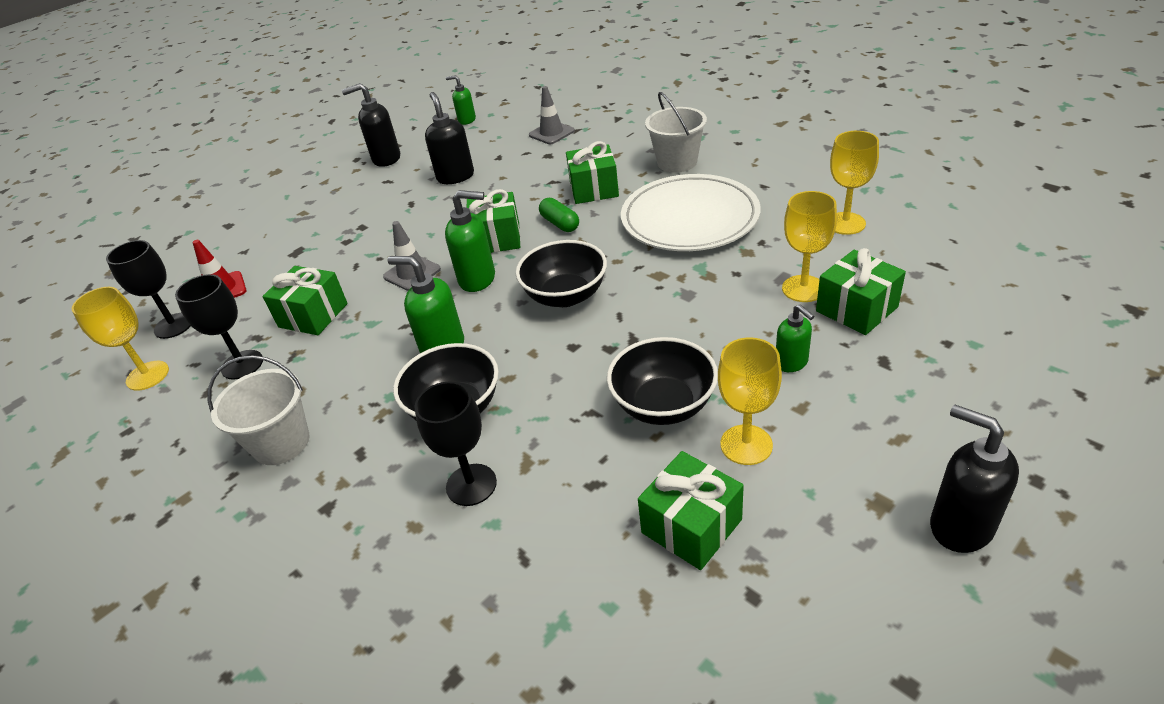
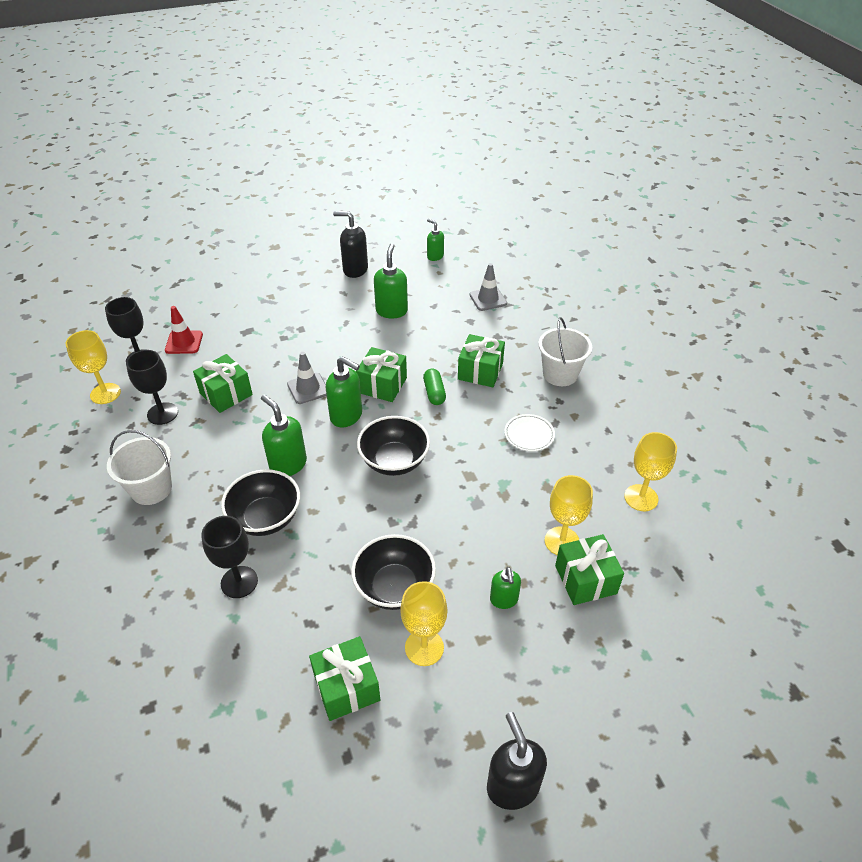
camera: 20 degrees right, 5 degrees up
(455, 177) = (391, 311): black soap dispenser -> green soap dispenser
(689, 218) = (529, 434): white plate -> white plate, size x0.43

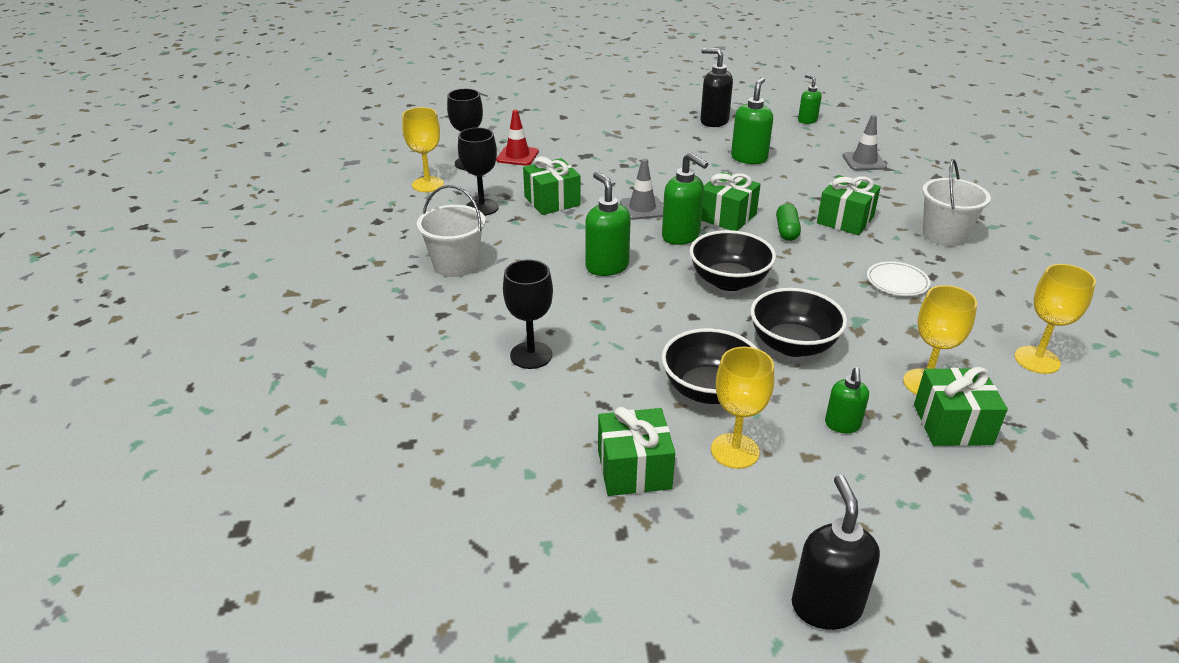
camera: 15 degrees right, 10 degrees down
(265, 518) = (572, 307): black bowl -> black bowl (792, 345)

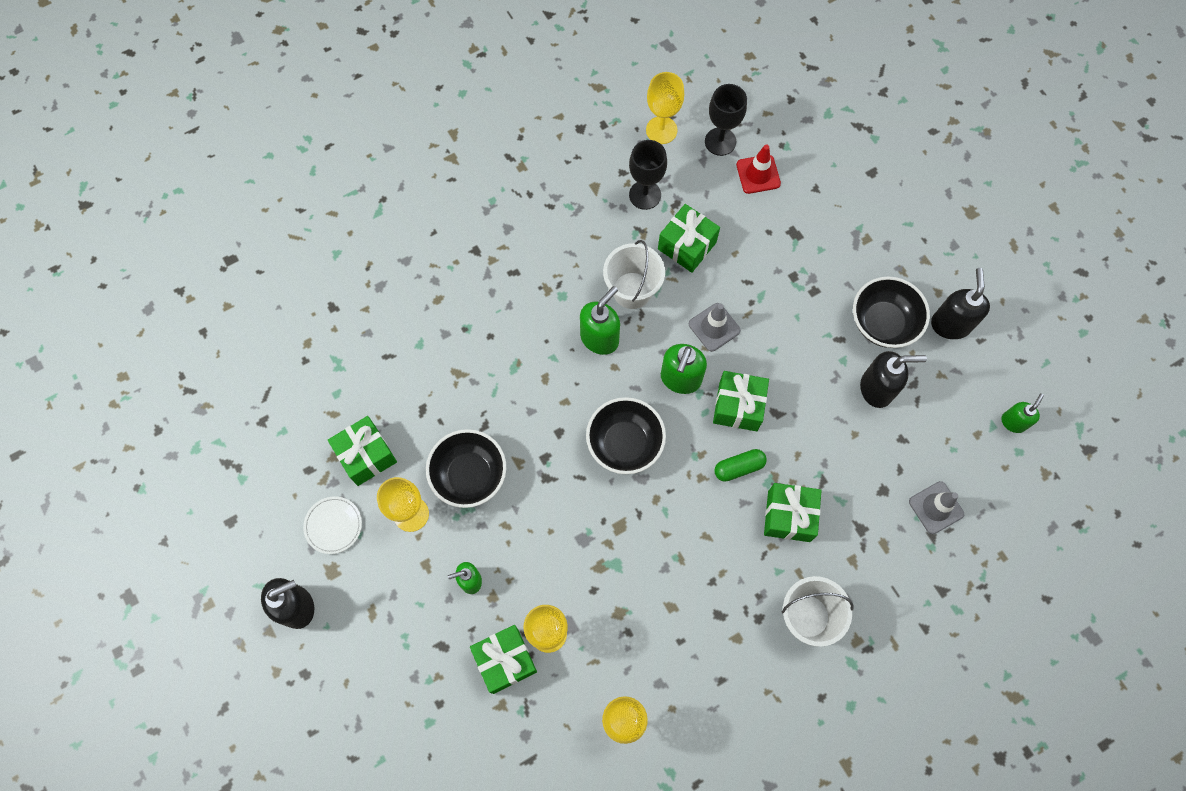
camera: 65 degrees right, 35 degrees up
(455, 264) = (546, 223): white bucket -> white bucket (632, 290)
(531, 355) = (455, 337): black goblet -> none
(749, 158) = (877, 389): green soap dispenser -> black soap dispenser
(792, 345) = (554, 520): black bowl -> black bowl (883, 323)
(897, 282) = (694, 586): white plate -> white plate (333, 525)

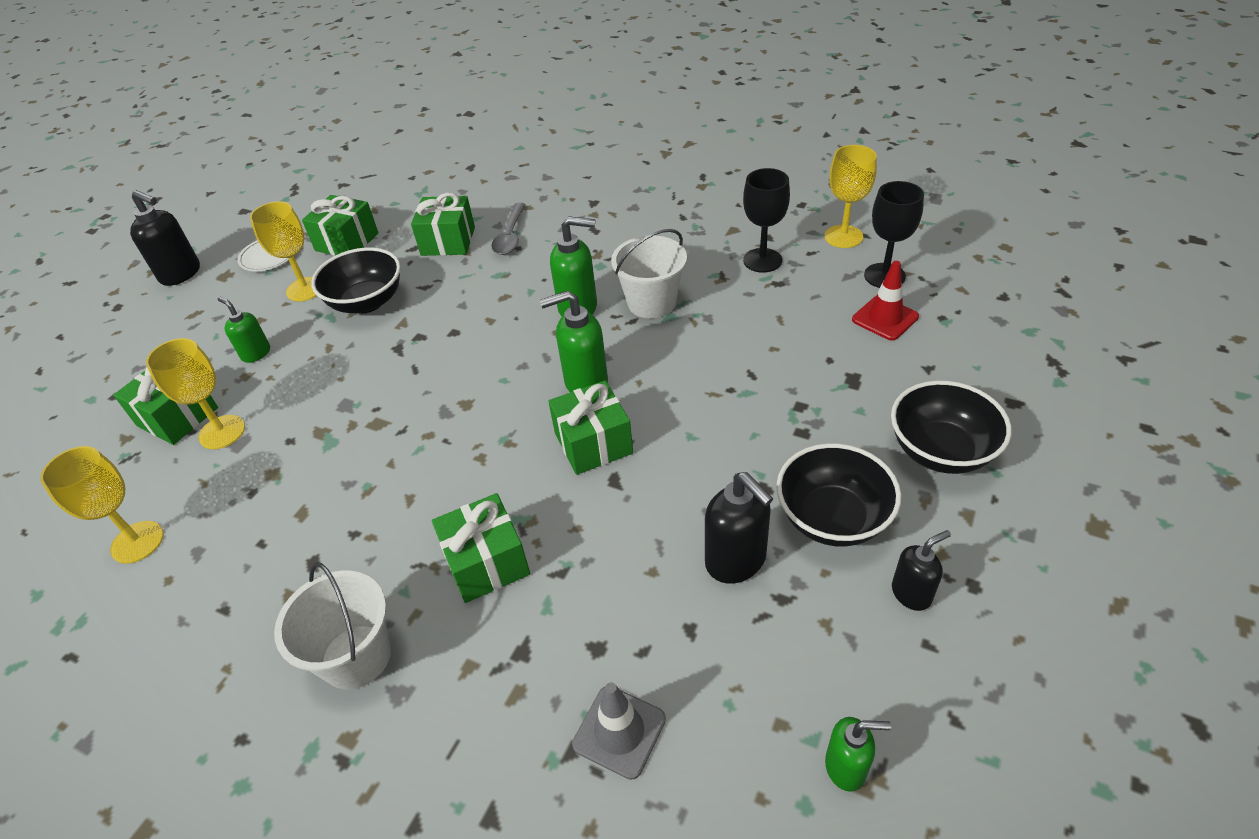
camera: 60 degrees right, 25 degrees down
(469, 333) = (510, 236): none -> grey spoon
(625, 443) = (476, 380): black bowl -> black bowl (940, 451)
(687, 246) = (741, 312): green gift -> green gift (448, 241)
(714, 327) = (670, 377): grey traffic cone -> none
(739, 467) = (517, 483): green capsule -> none
(950, 324) = (911, 593): black soap dispenser -> black soap dispenser, size x0.62

